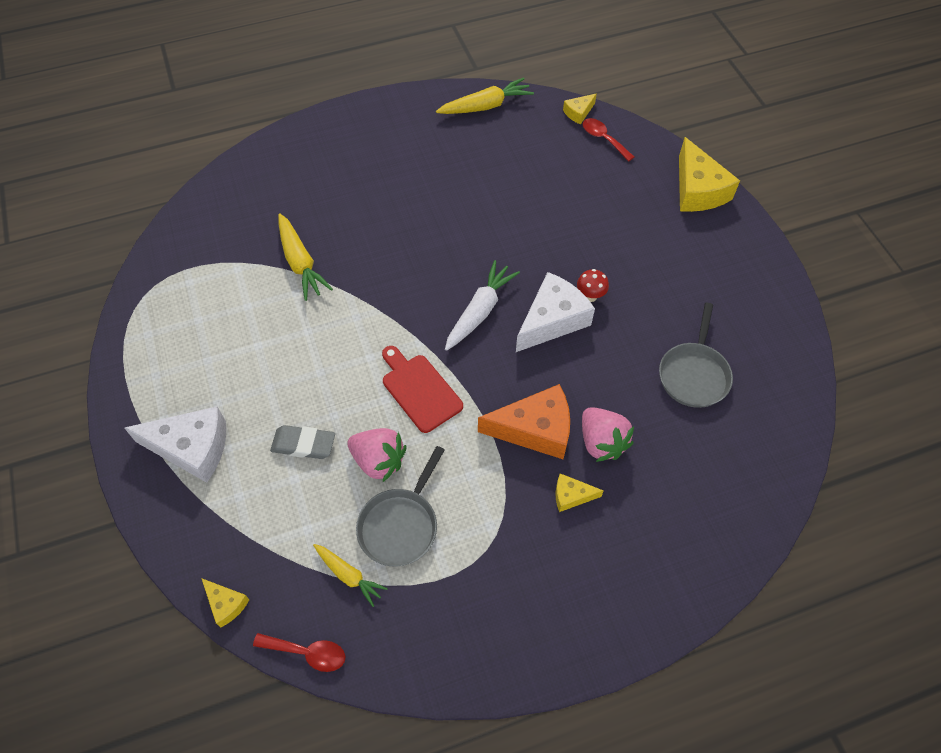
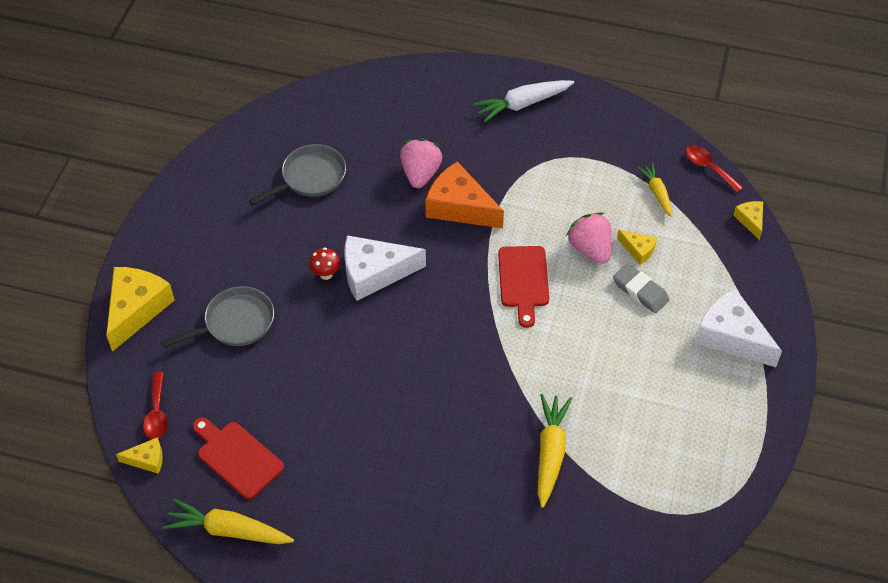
camera: 145 degrees left, 5 degrees down
(400, 525) = (602, 202): grey pan -> grey pan (235, 323)
(480, 311) = (426, 314): white carrot -> white carrot (523, 104)
(522, 143) = (237, 457): none -> red cutting board
(571, 496) = (471, 156): yellow cheese -> yellow cheese (638, 250)

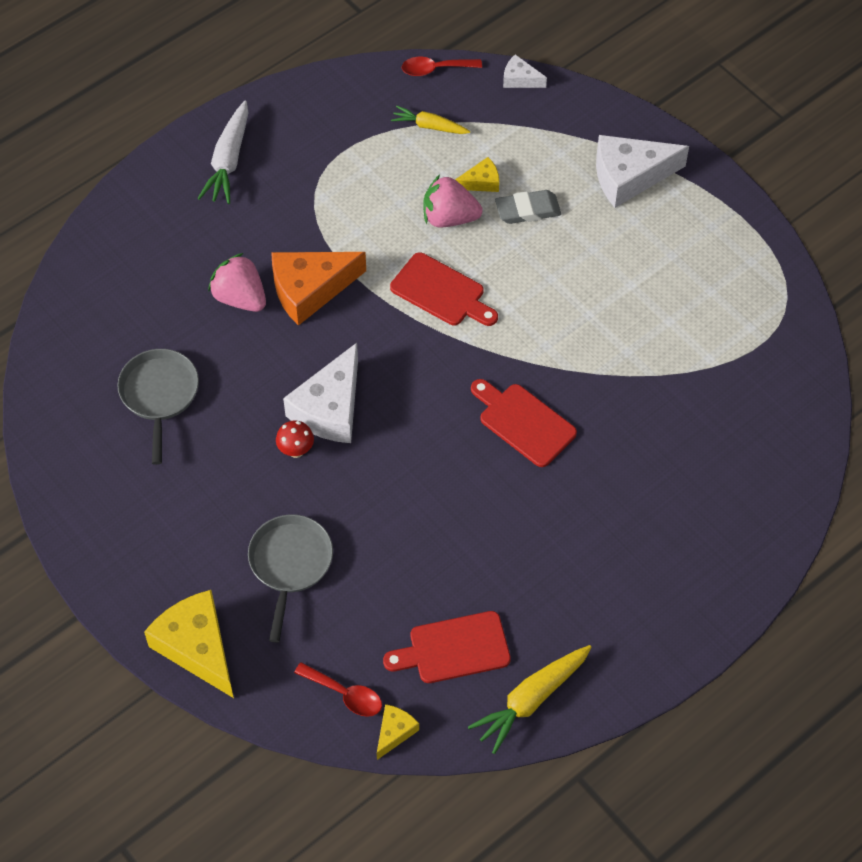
camera: 55 degrees left, 5 degrees up
(456, 393) = (523, 422): none -> red cutting board
(550, 453) = (644, 387): yellow carrot -> none
(750, 220) = (520, 79): yellow cheese -> white cheese

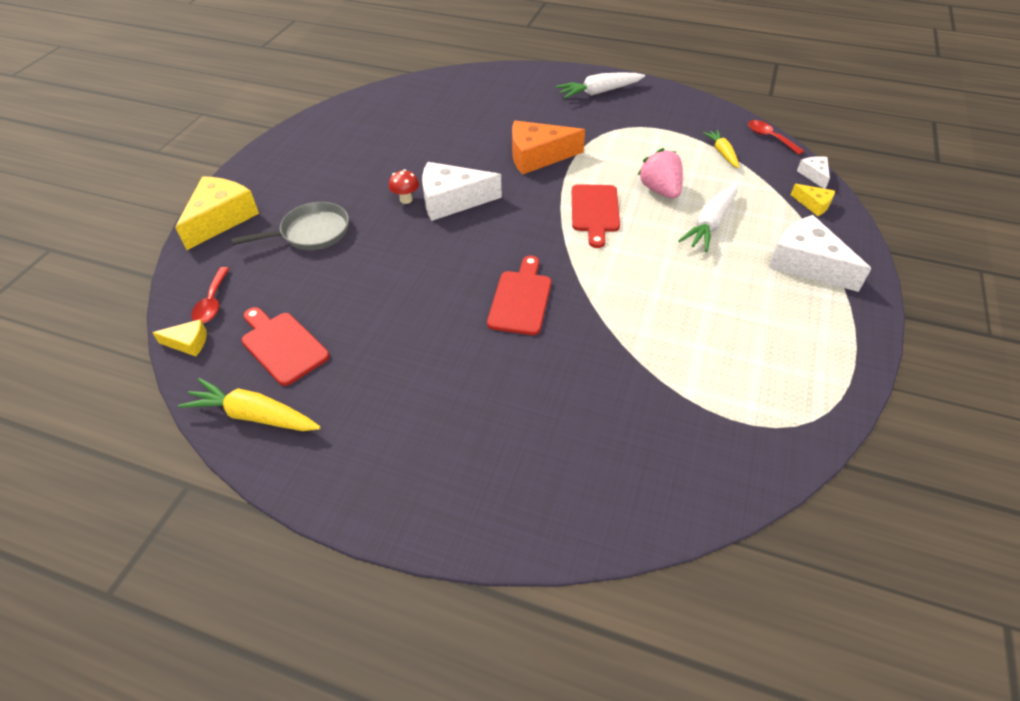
camera: 60 degrees right, 10 degrees down
(159, 395) = (405, 133): grey pan -> none
(240, 298) = (504, 133): pink strawberry -> none
(310, 290) = (537, 156): orange cheese -> orange cheese turned 45 degrees counterclockwise
(481, 182) = (707, 192): yellow cheese -> yellow cheese (813, 204)
(527, 210) = (710, 224): grey eraser -> white carrot

